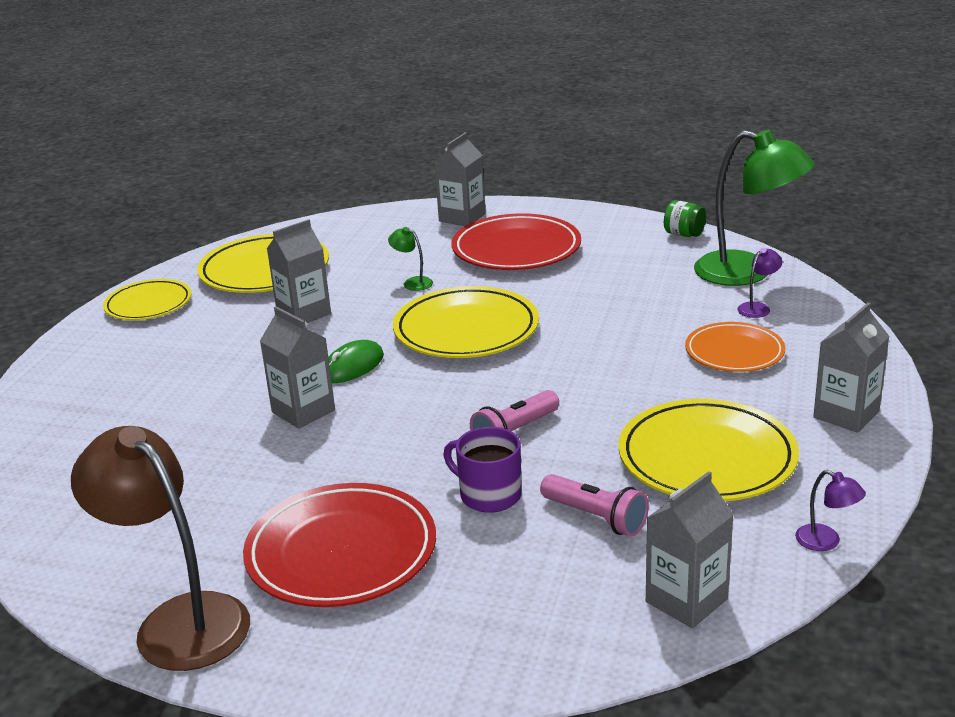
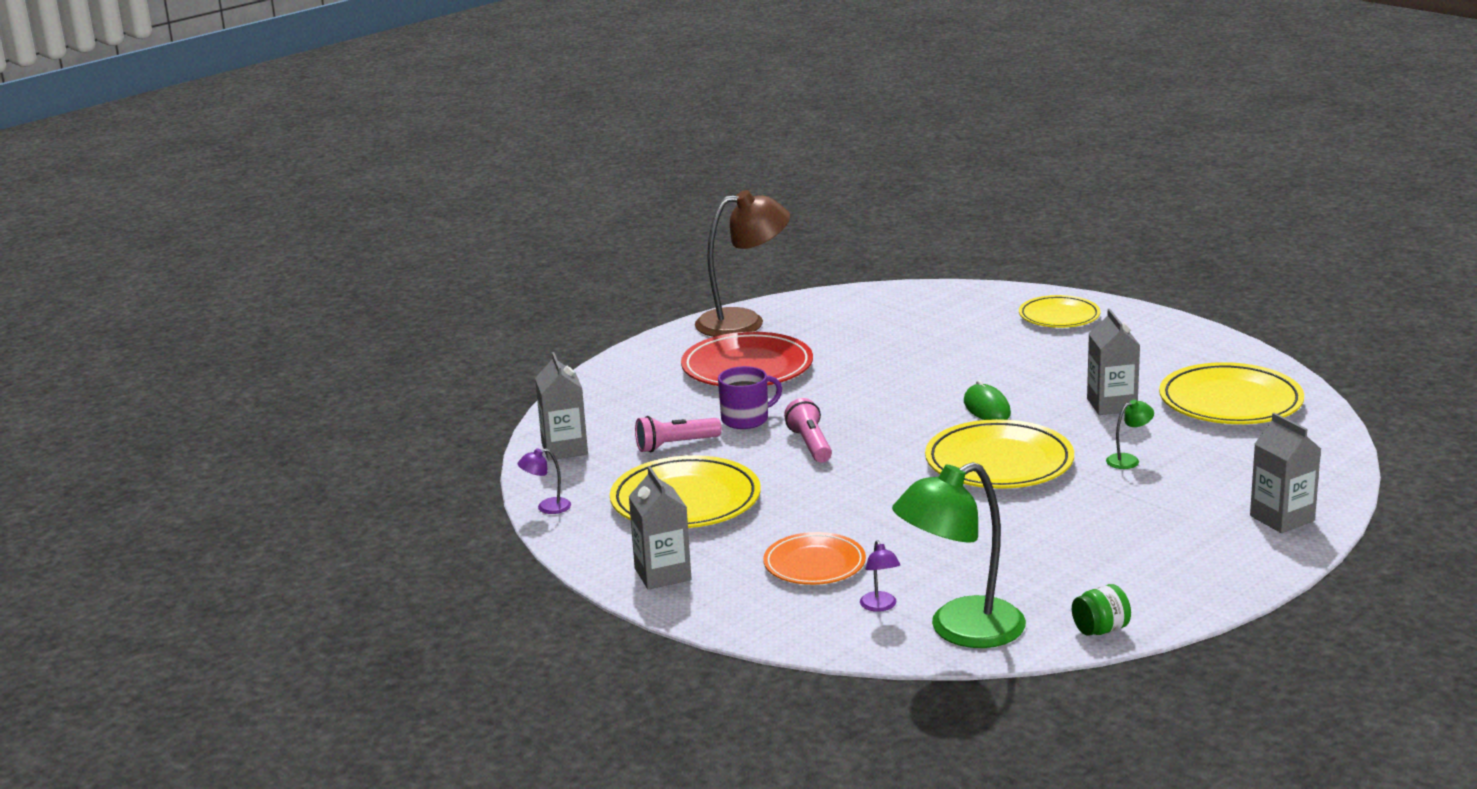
camera: 120 degrees right, 5 degrees down
(148, 304) = (1201, 350): yellow plate -> yellow plate (1059, 316)
(303, 411) = (936, 381): grey carton -> none
(516, 249) = (1158, 526): red plate -> none

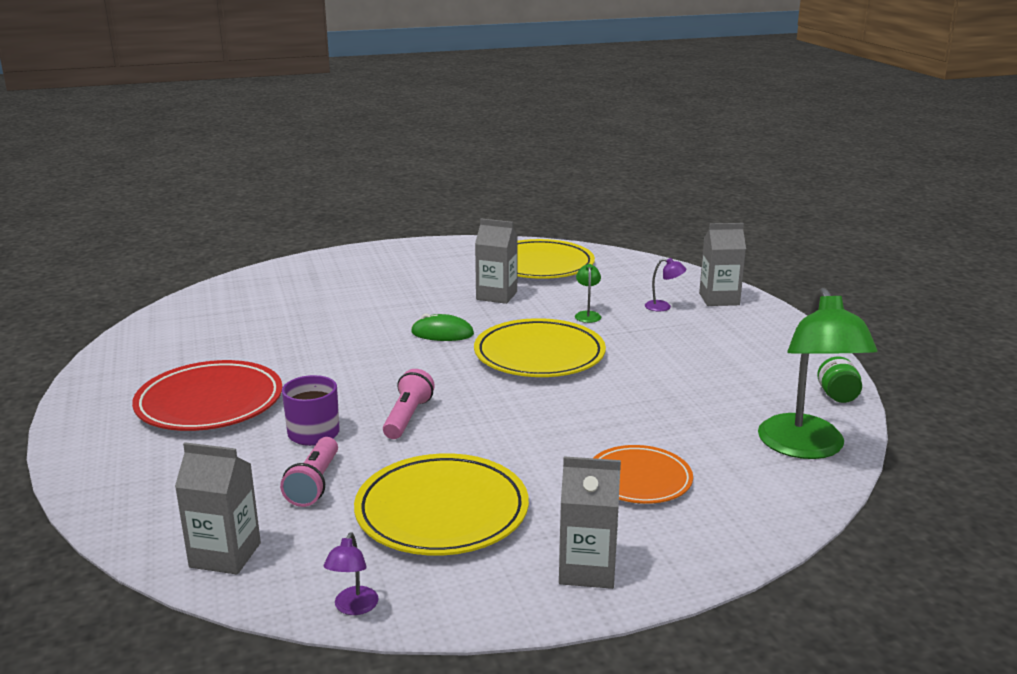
camera: 65 degrees left, 0 degrees up
(744, 322) = (112, 378): brown lamp -> none
(810, 444) = (407, 417): pink flashlight -> pink flashlight turned 90 degrees clockwise
(880, 606) = (741, 470): purple lamp -> purple lamp (663, 307)
(1059, 316) = (332, 270): yellow plate -> none

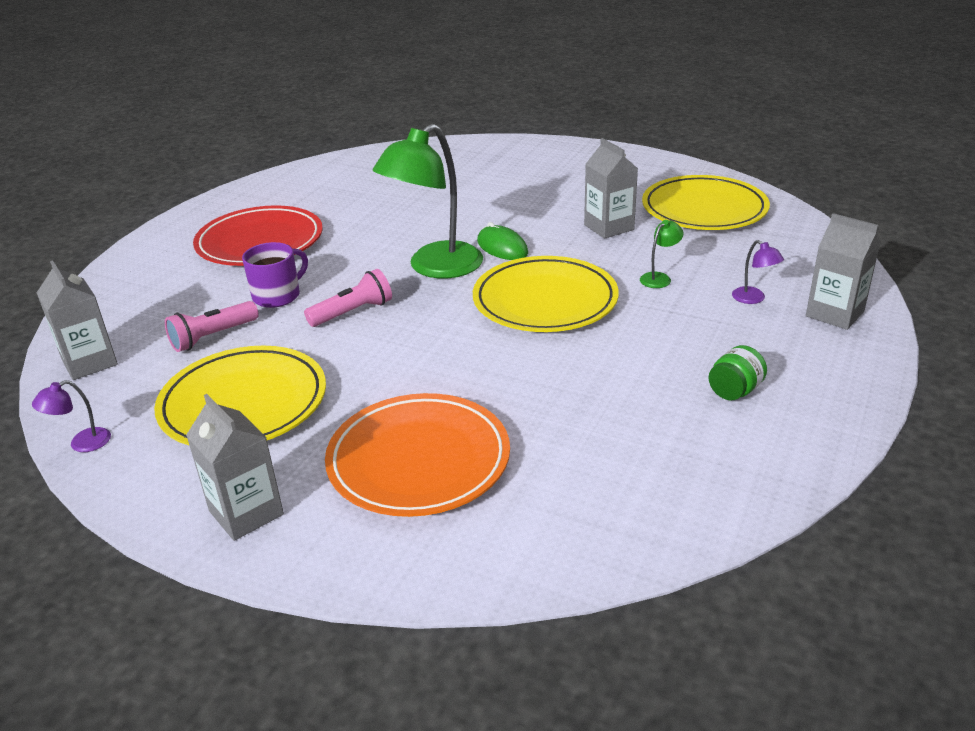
camera: 45 degrees right, 10 degrees up
(639, 479) = (419, 460): orange plate -> orange plate, size x1.57
(806, 448) = (624, 520): green lamp -> green lamp (435, 268)
(837, 396) = (769, 484): green jar -> green jar (734, 391)

